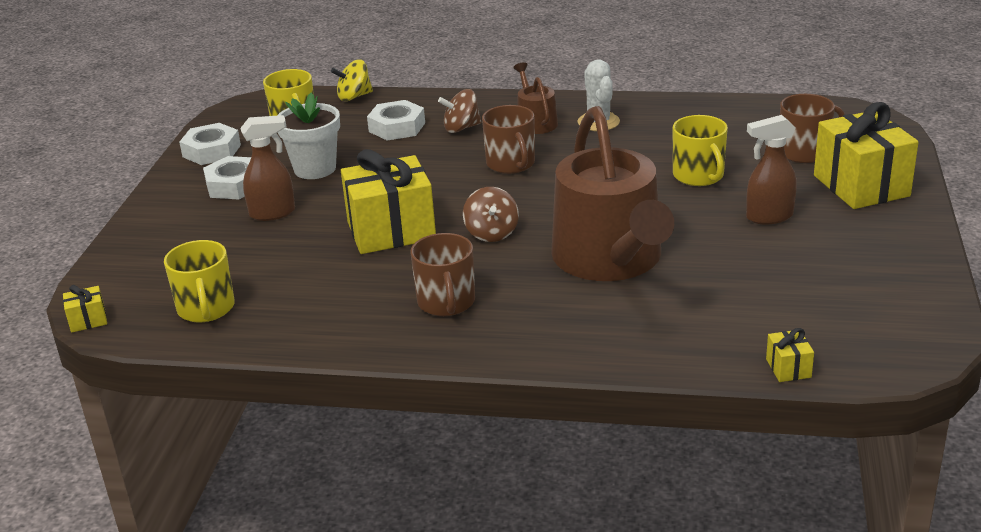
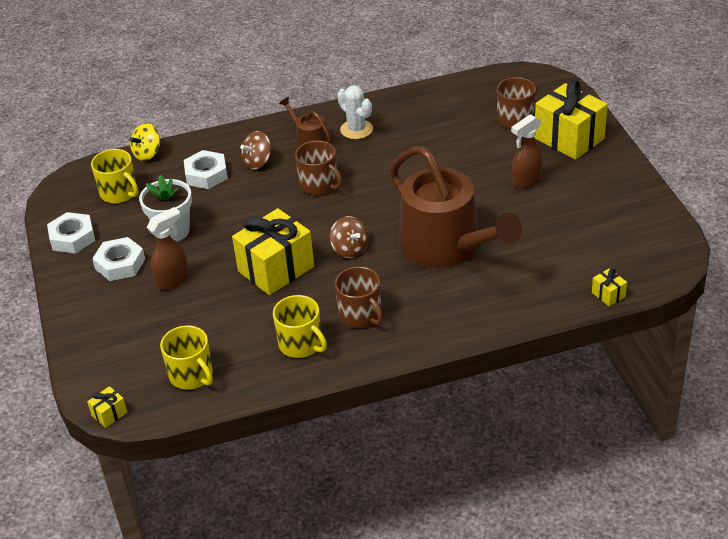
camera: 25 degrees left, 10 degrees up
(699, 176) = (459, 159): yellow mug -> yellow mug (301, 344)

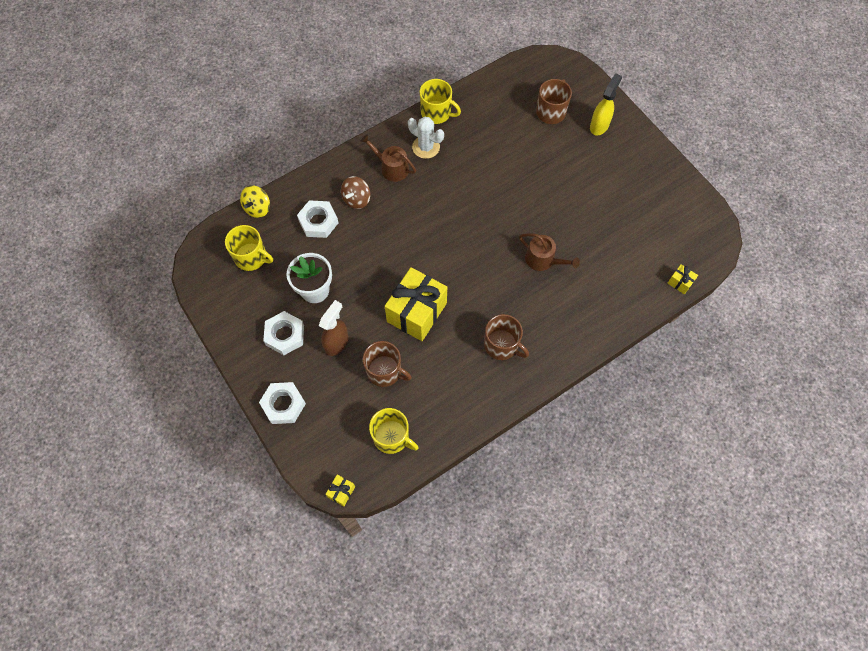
camera: 20 degrees left, 25 degrees up
(72, 238) = (231, 315): white nut -> white nut (283, 404)
(301, 344) = (466, 385): yellow mug -> yellow mug (436, 113)
(319, 185) = (418, 214): brown mug -> brown mug (385, 371)
(350, 249) = (468, 279): brown spinning top -> none
(446, 247) = (543, 260): brown watering can -> brown watering can, size x0.45
(526, 181) = (581, 178): brown spray bottle -> none
(569, 138) = (599, 125): yellow gift -> yellow spray bottle

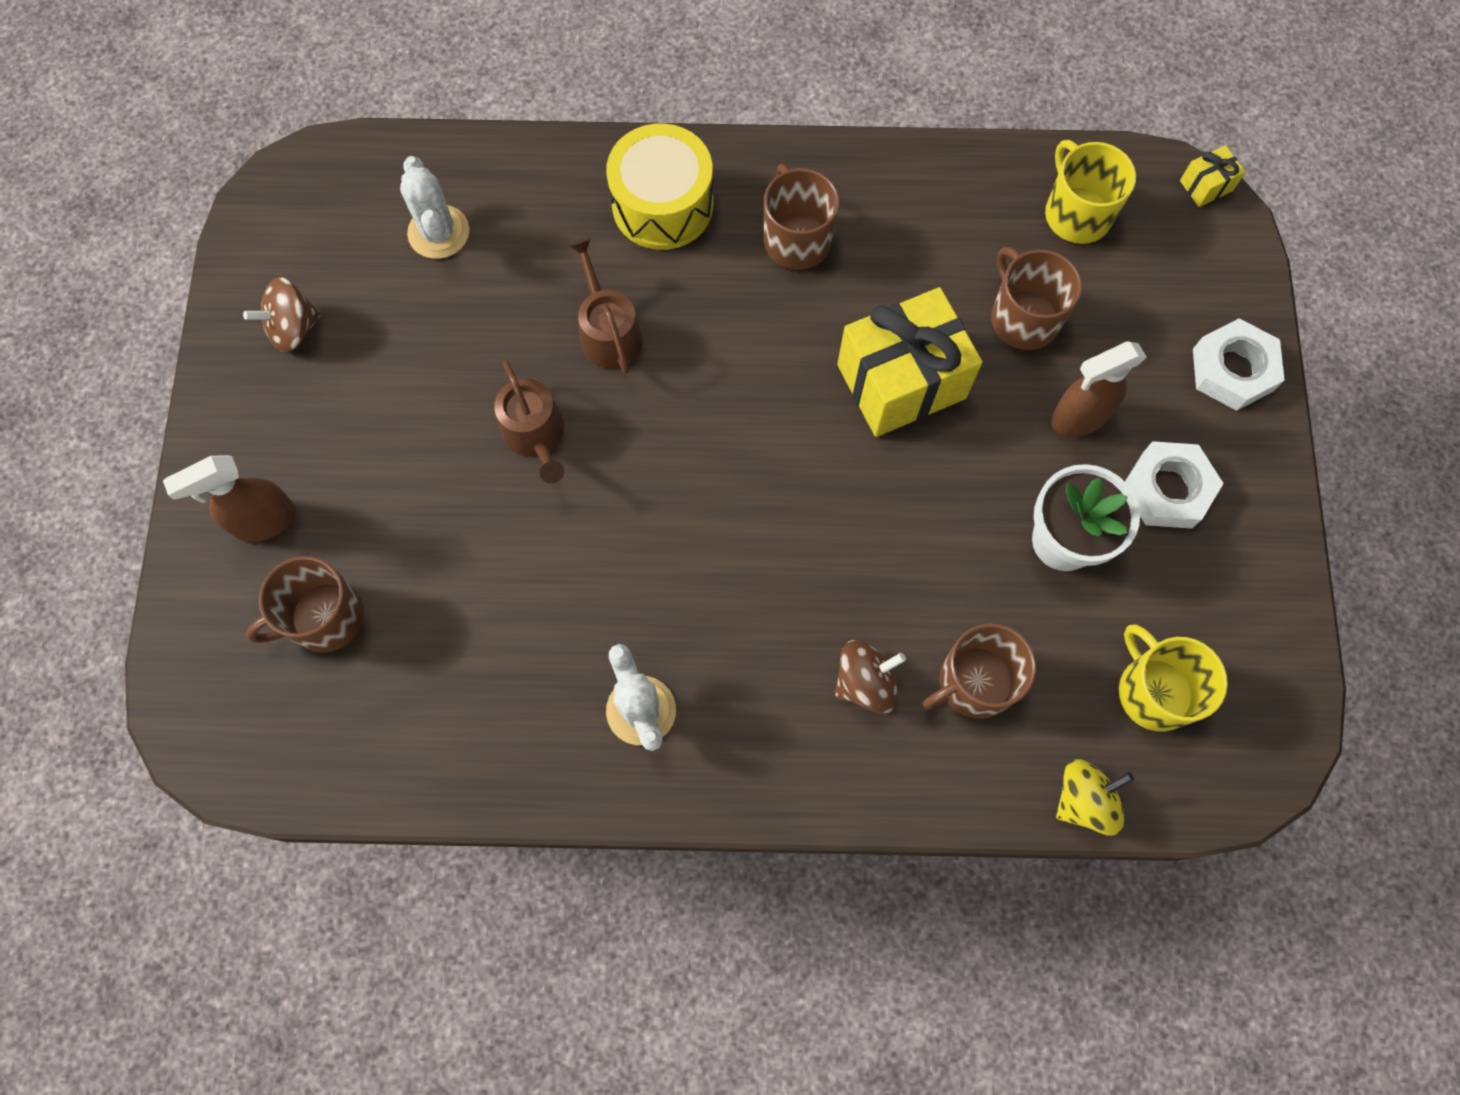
camera: 145 degrees left, 5 degrees up
(318, 222) = (974, 682): white nut -> brown mug
(391, 168) = (746, 709): brown watering can -> brown watering can (535, 435)
(436, 113) = (555, 782): yellow mug -> none
(567, 324) = (662, 205): none -> yellow drum
(599, 125) = (264, 521): yellow spray bottle -> brown spray bottle
(641, 256) = (438, 232): none -> white cactus
(656, 189) = (293, 328): none -> brown spinning top
(680, 283) = (421, 153): yellow gift -> none

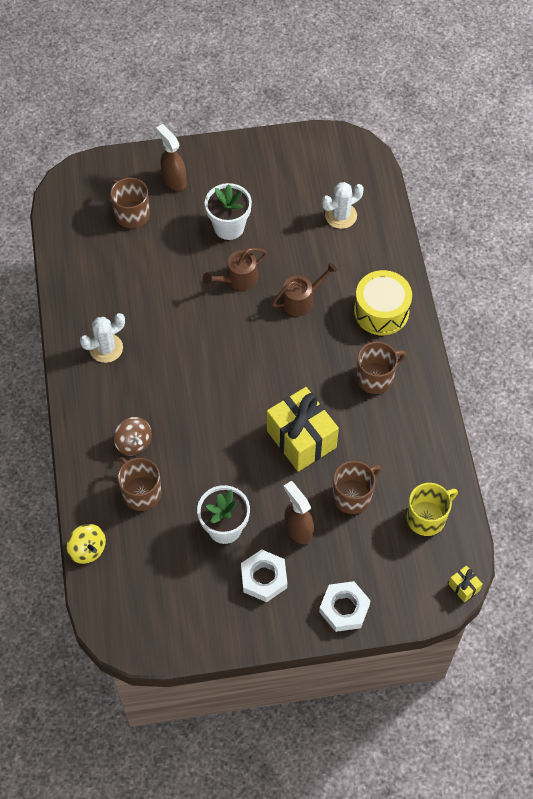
camera: 80 degrees right, 10 degrees down
(293, 328) = (274, 168): brown spinning top -> none
(410, 433) = (229, 227): none -> white flower pot
(1154, 691) = (149, 578): yellow mug -> none

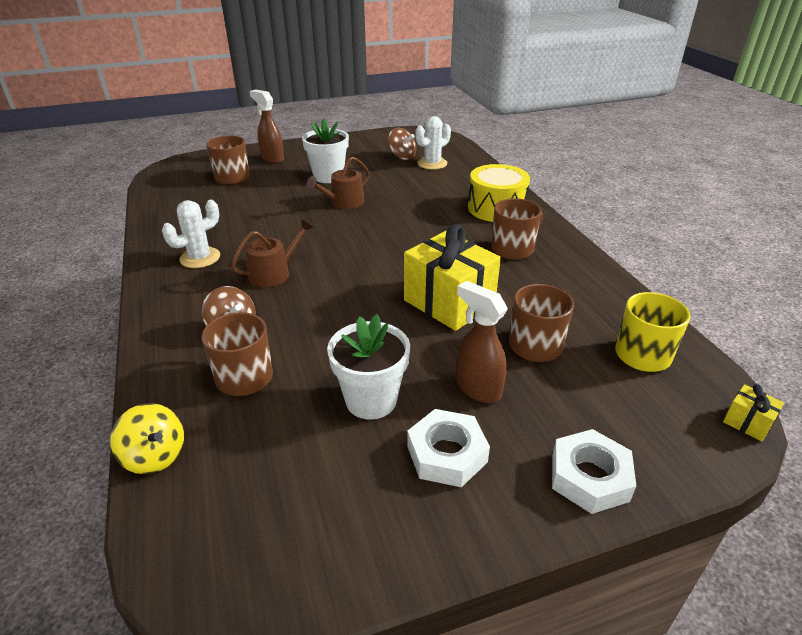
camera: 10 degrees left, 25 degrees down
(301, 300) = (412, 209): brown watering can -> brown watering can (274, 273)
(312, 195) = (402, 156): none -> brown spinning top

